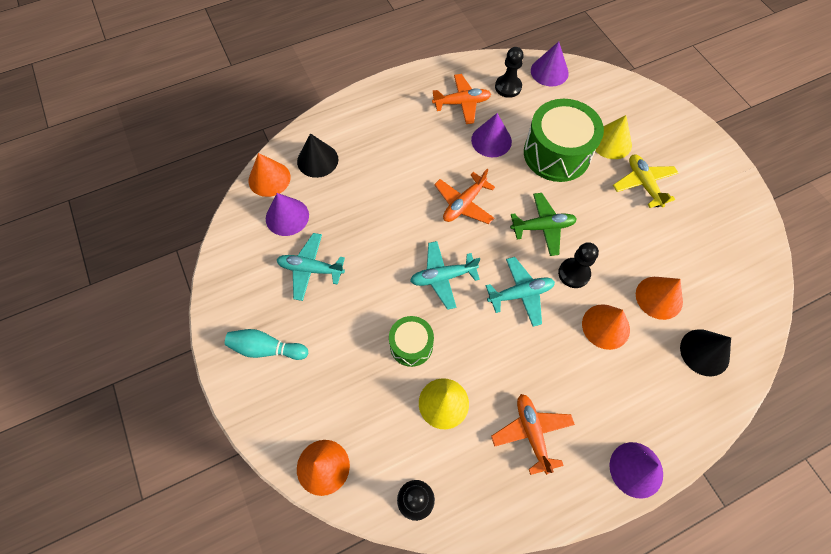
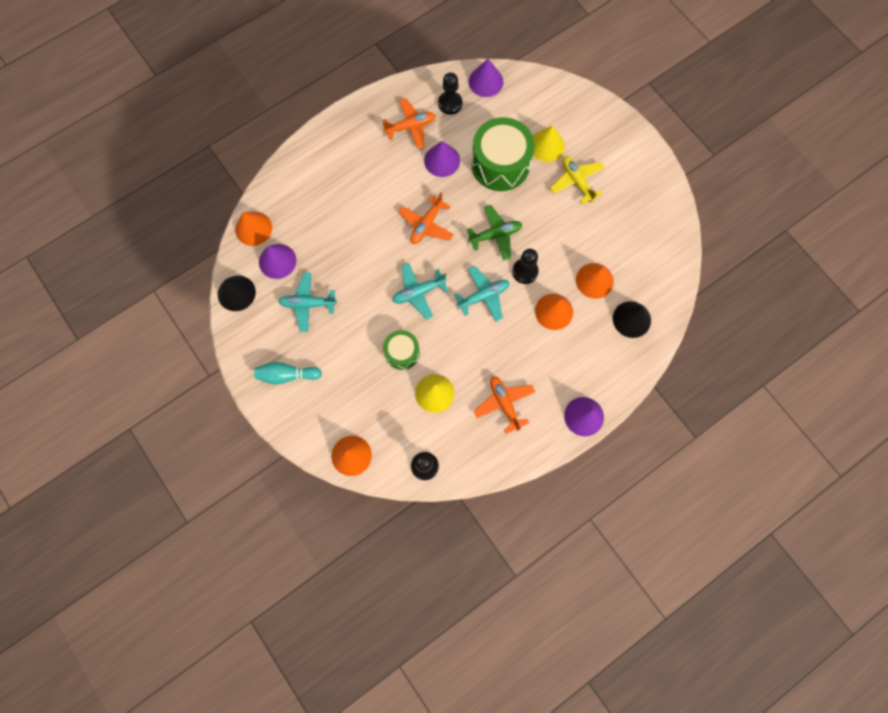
camera: 10 degrees left, 10 degrees up
(317, 160) = (292, 204): black cone -> black cone (236, 293)

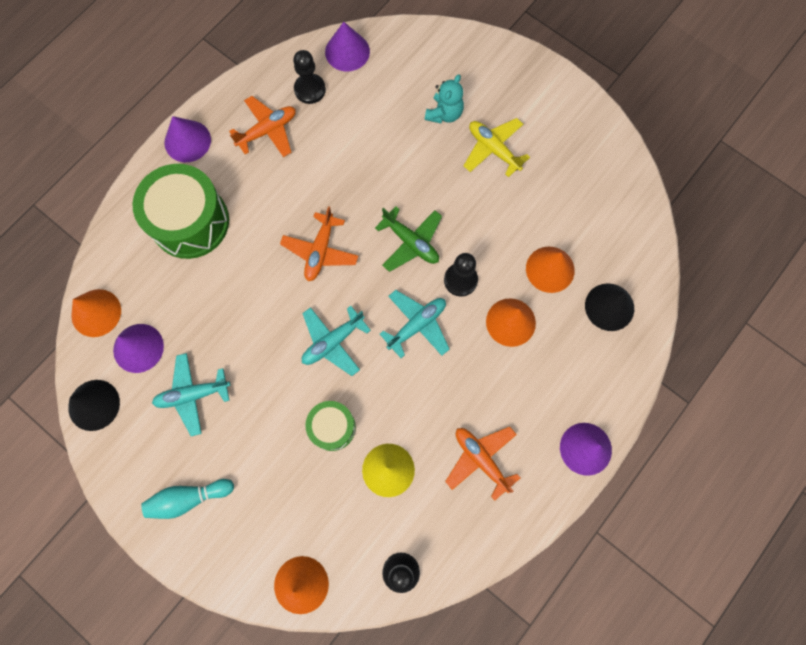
camera: 15 degrees left, 0 degrees up
(442, 160) = (318, 164): purple cone -> purple cone (187, 141)
(495, 235) = (411, 242): green plane -> green plane turned 75 degrees clockwise
(500, 164) = (393, 151): green drum -> green drum (190, 221)
(547, 145) = (444, 113): yellow cone -> turquoise teddy bear

